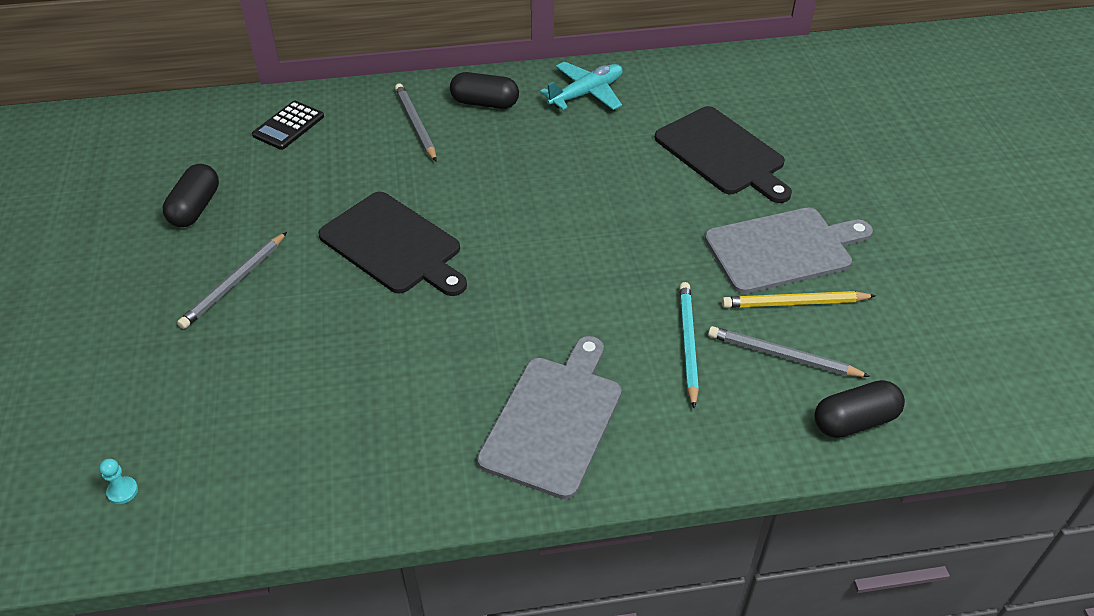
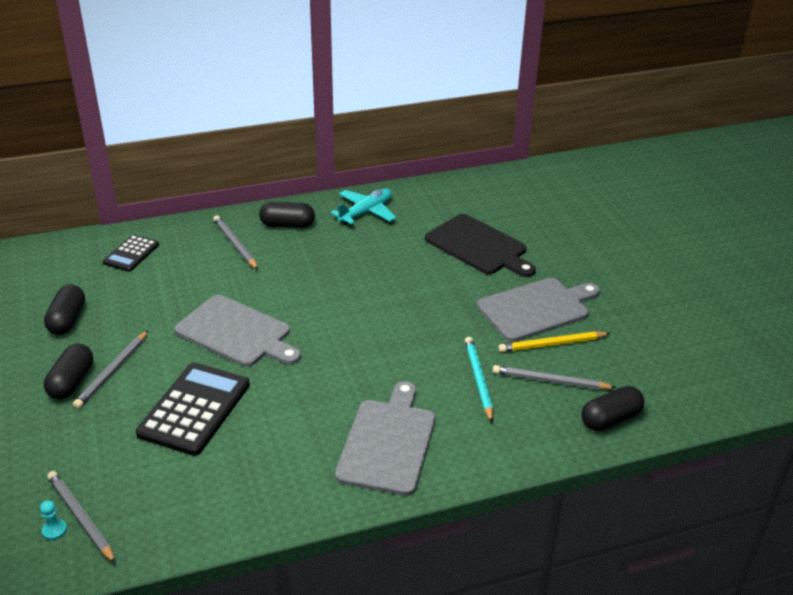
camera: 10 degrees left, 10 degrees down
(157, 478) = (81, 518): none -> grey pencil
(183, 292) = (71, 382): none -> black capsule
(322, 345) = (194, 409): none -> black calculator
(394, 245) = (236, 333): black cutting board -> grey cutting board

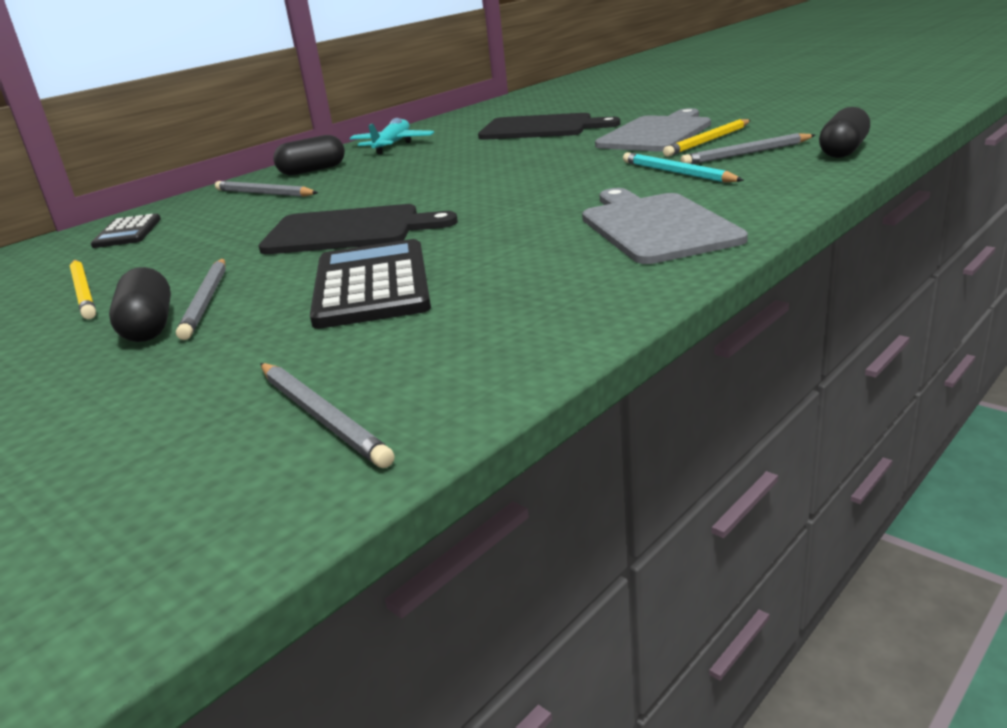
camera: 25 degrees left, 10 degrees down
(54, 530) = (288, 444): turquoise pawn -> none
(67, 320) = (83, 292): black capsule -> yellow pencil
(81, 518) = (321, 416): grey pencil -> grey pencil turned 150 degrees counterclockwise
(236, 333) = (349, 231): grey cutting board -> black cutting board

